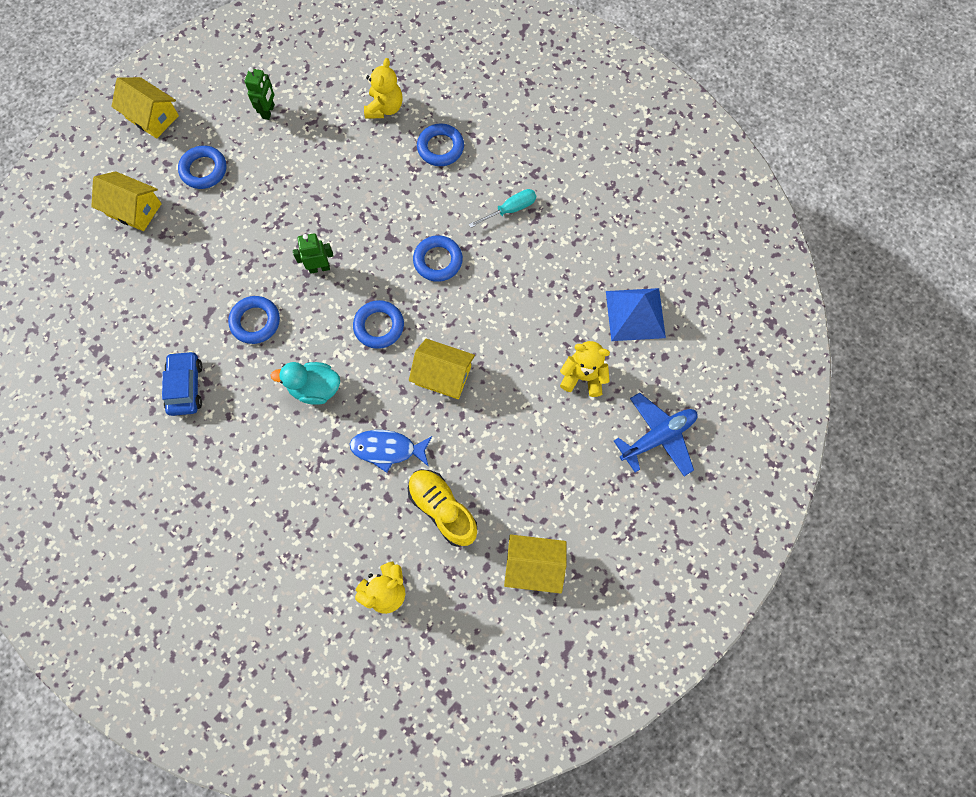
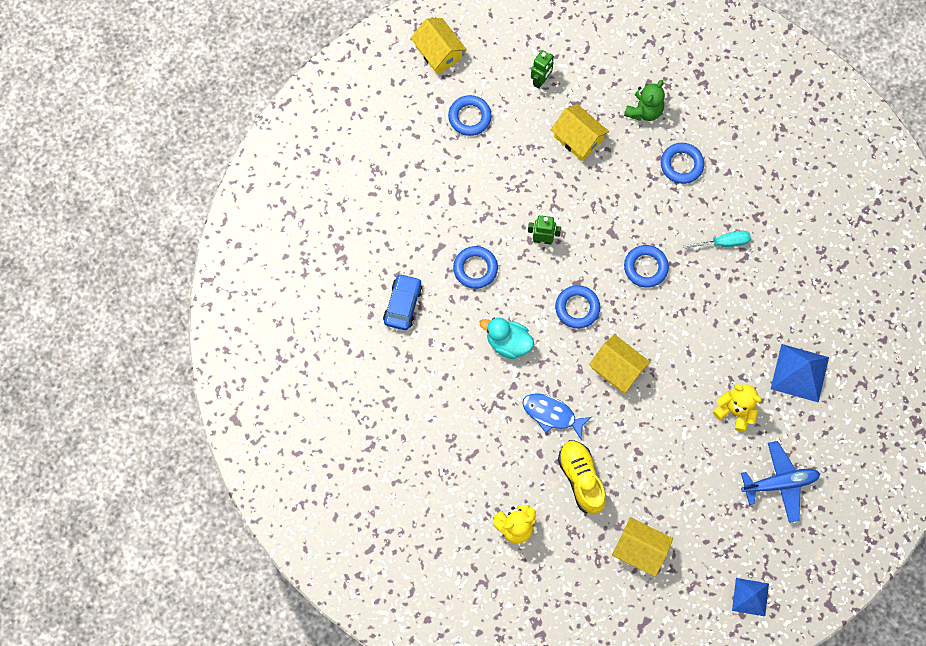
camera: 20 degrees right, 0 degrees up
(134, 209) = (401, 134): yellow house -> yellow house (578, 139)
(385, 108) = (644, 111): yellow teddy bear -> green teddy bear
(672, 574) = (750, 597): none -> blue pyramid

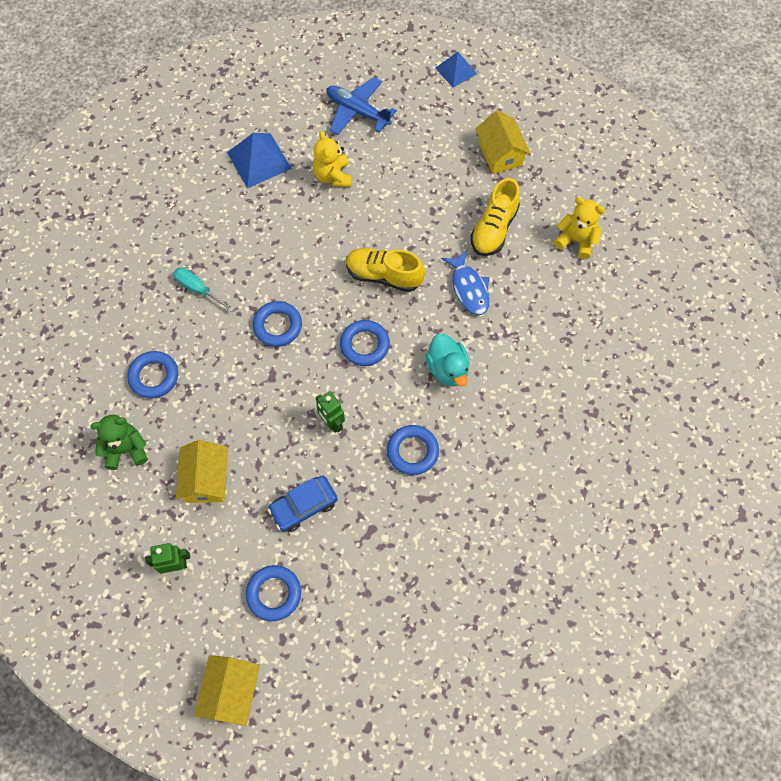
camera: 135 degrees left, 5 degrees down
(403, 305) = (504, 478): blue car -> blue car (304, 506)
(617, 369) = (384, 275): yellow house -> yellow shoe

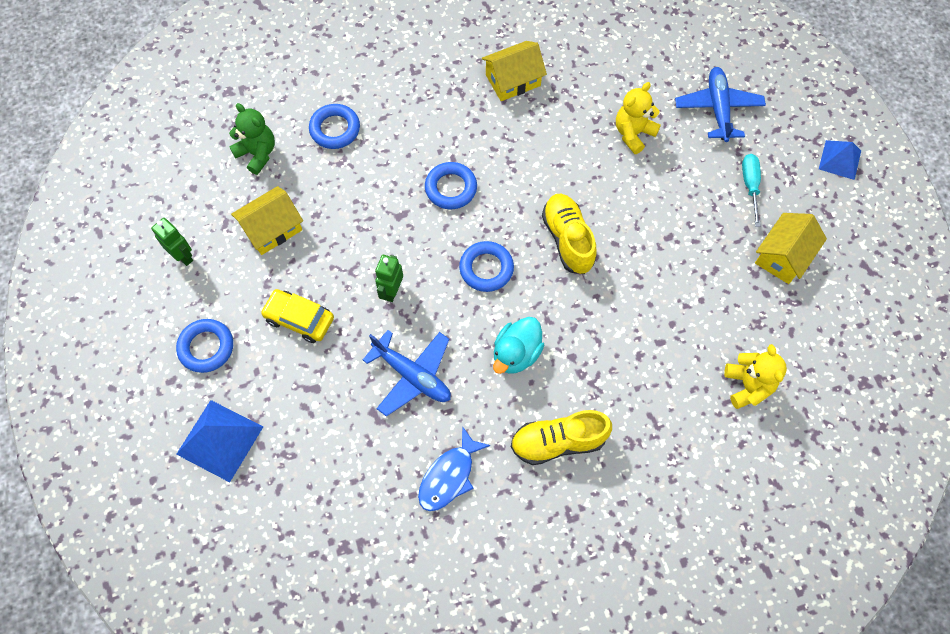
camera: 55 degrees right, 0 degrees up
(198, 289) = (438, 107): turquoise screwdriver -> turquoise screwdriver (750, 186)
(231, 692) = (103, 370): yellow house -> yellow house (513, 80)
(259, 160) = (598, 67): blue pyramid -> blue pyramid (219, 440)
(304, 506) = (299, 319): blue car -> yellow car
(412, 451) = (412, 375): blue ring -> blue plane
(469, 288) = (613, 320): blue fish -> blue fish (449, 476)
(494, 229) = (695, 302): yellow shoe -> yellow shoe (558, 442)

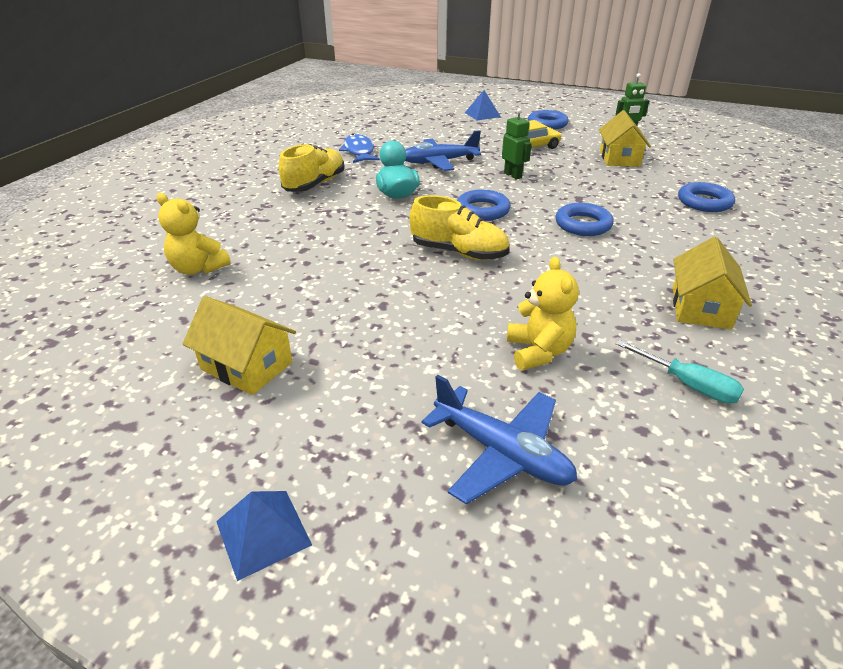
camera: 130 degrees right, 30 degrees down
(219, 440) = (482, 114): blue pyramid -> blue pyramid, size x0.65
(257, 154) = (702, 171): green teddy bear -> none
(750, 186) = (355, 400): turquoise screwdriver -> turquoise screwdriver (687, 384)
(783, 256) = (246, 366): yellow house -> yellow house turned 45 degrees counterclockwise

